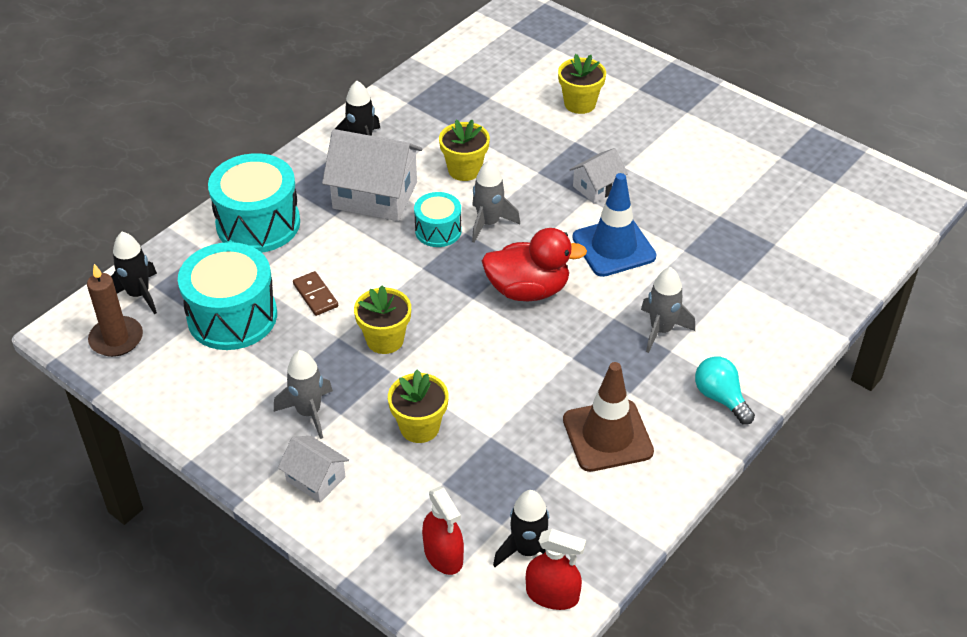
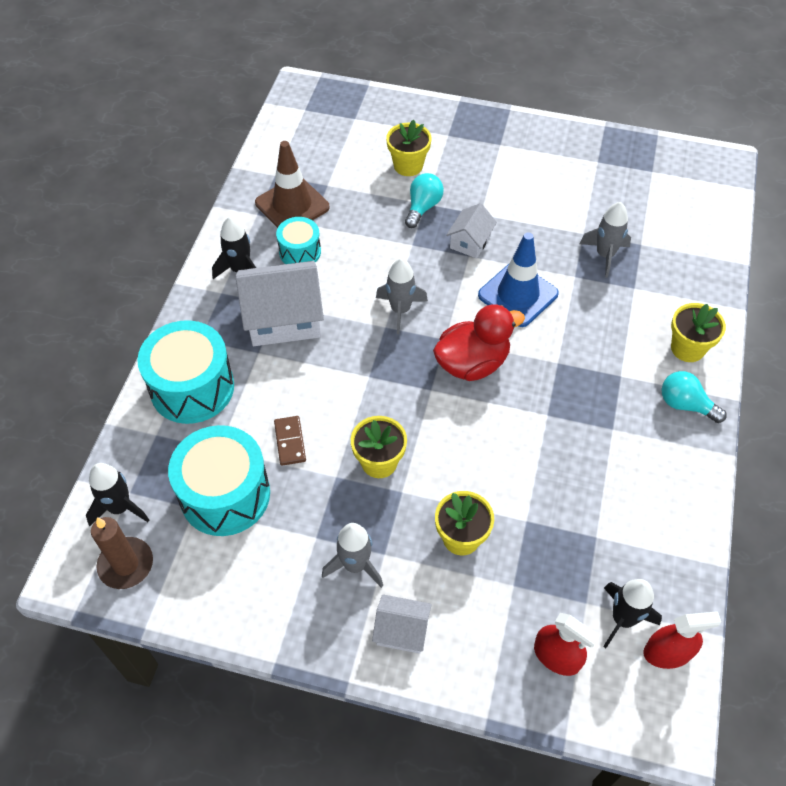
camera: 25 degrees left, 10 degrees up
(315, 295) = (290, 442): brown domino -> brown domino turned 45 degrees clockwise
(438, 231) = (361, 334): turquoise drum -> turquoise drum (300, 251)
(464, 170) = (348, 264): yellow flower pot -> yellow flower pot (687, 348)
(570, 144) = (423, 207): none -> turquoise light bulb
(607, 436) = (620, 478): brown traffic cone -> brown traffic cone (292, 205)
(661, 330) = (602, 359): grey rocket -> grey rocket (605, 255)

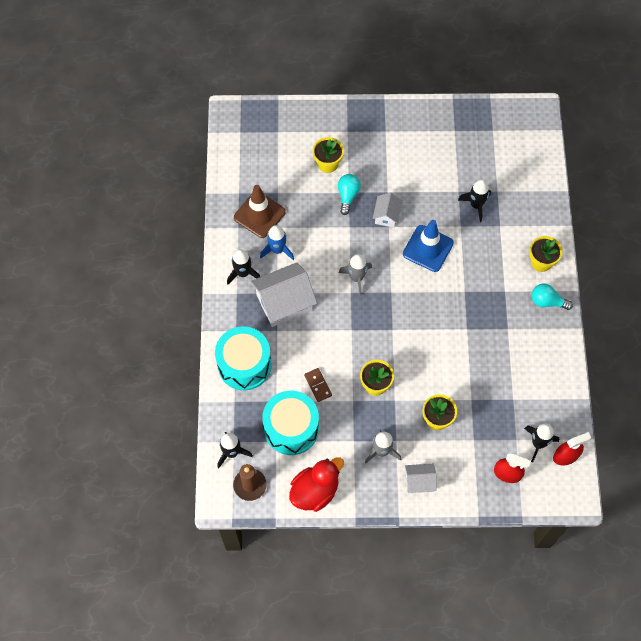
camera: 15 degrees left, 10 degrees up
(300, 251) = (277, 250): turquoise drum -> blue rocket
(472, 363) = (412, 305): red duck -> red duck (315, 491)
(605, 255) = (476, 205): grey rocket -> black rocket

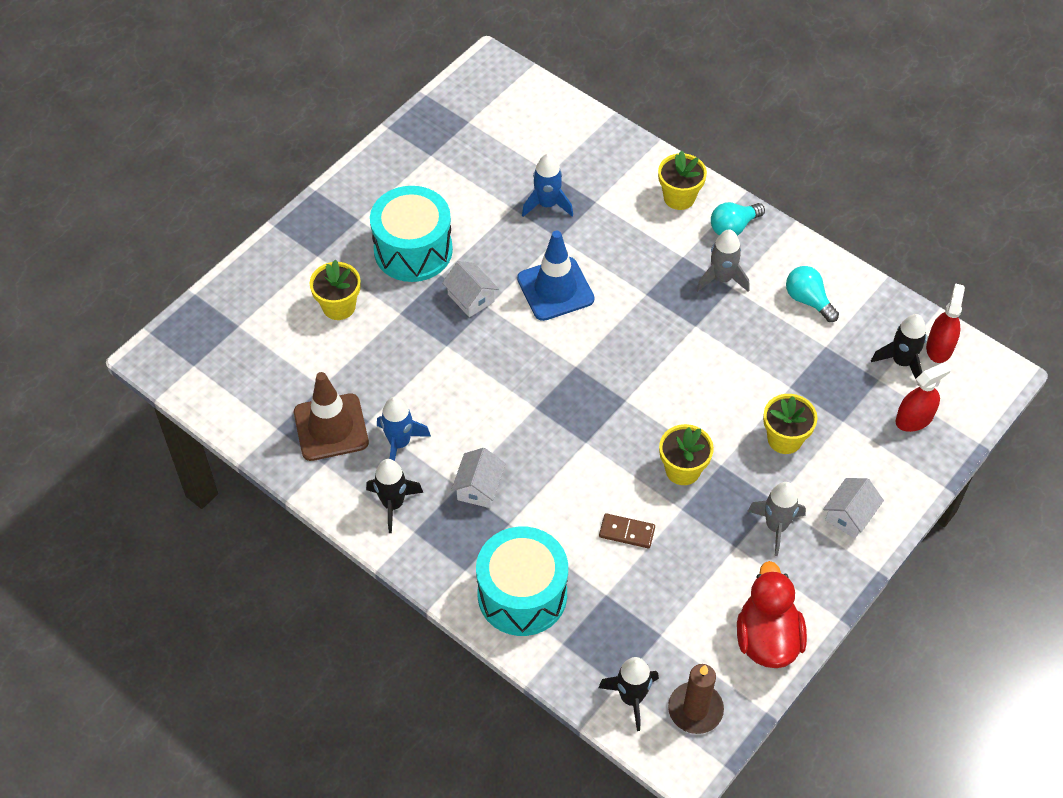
camera: 50 degrees left, 10 degrees down
(284, 302) = (479, 487): white house -> white house, size x0.54
(291, 428) = (658, 604): turquoise drum -> turquoise drum (413, 250)
(348, 196) = (403, 317): turquoise light bulb -> turquoise light bulb (808, 300)
(356, 278) = (522, 387): grey rocket -> grey rocket (722, 279)
(476, 205) = (547, 204): black rocket -> blue rocket

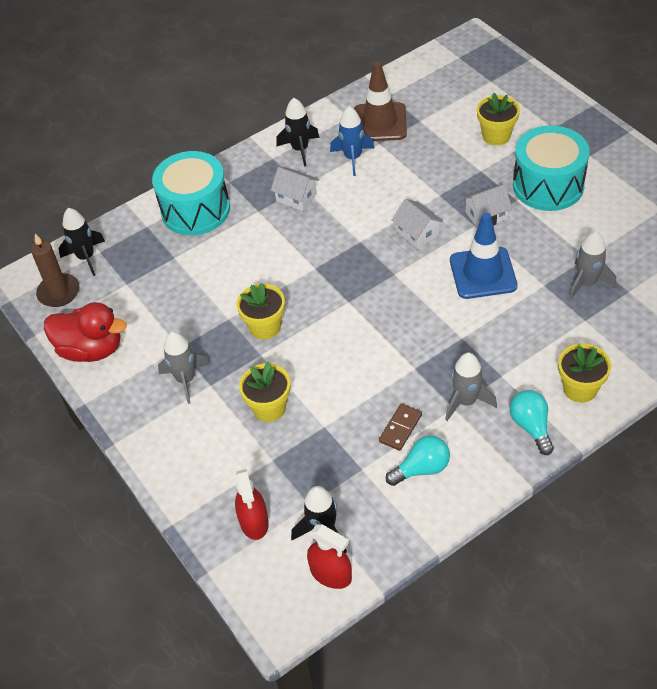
camera: 110 degrees right, 5 degrees down
(547, 204) = (587, 283): blue rocket -> grey rocket
(627, 532) = (221, 279): brown domino -> brown domino (400, 428)
(849, 515) = (174, 437): white house -> white house (417, 233)

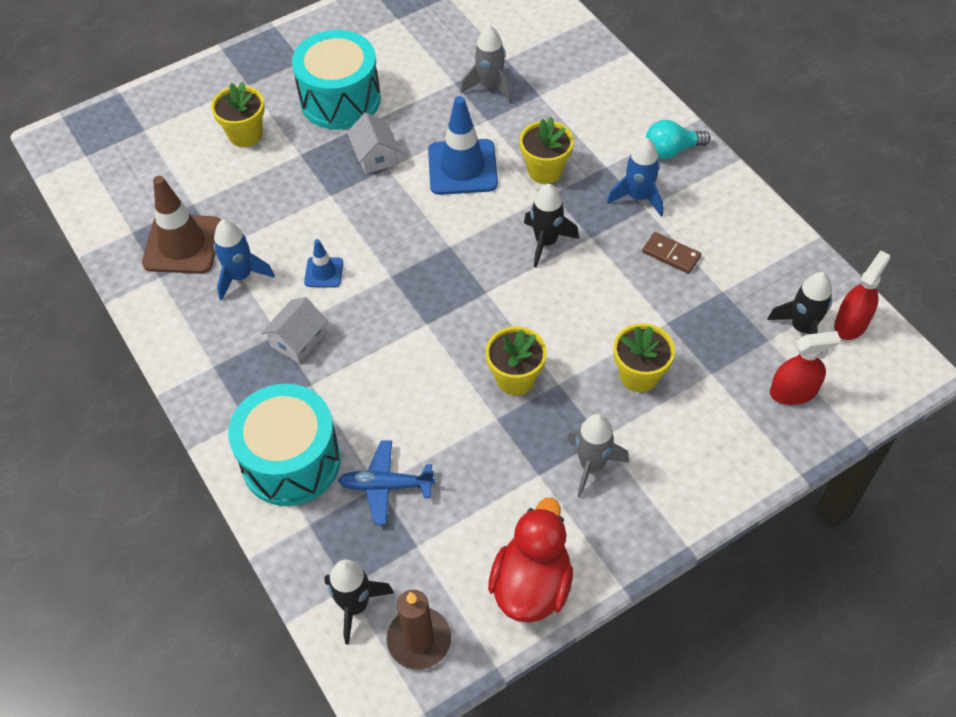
camera: 90 degrees left, 5 degrees up
(174, 261) = (385, 486): none -> blue plane
(300, 149) = (206, 334): black rocket -> black rocket (546, 242)
(360, 202) = (324, 272): none -> blue traffic cone
(417, 233) = (389, 220): white house -> none
(422, 469) = (722, 240): turquoise light bulb -> none
(466, 401) = (638, 197): grey rocket -> blue rocket
(580, 388) = (626, 109): yellow flower pot -> yellow flower pot (545, 170)

